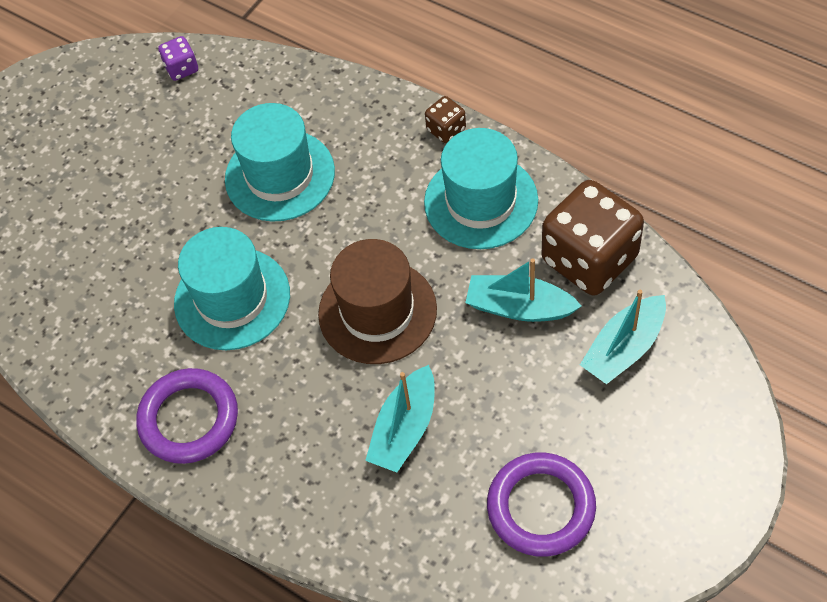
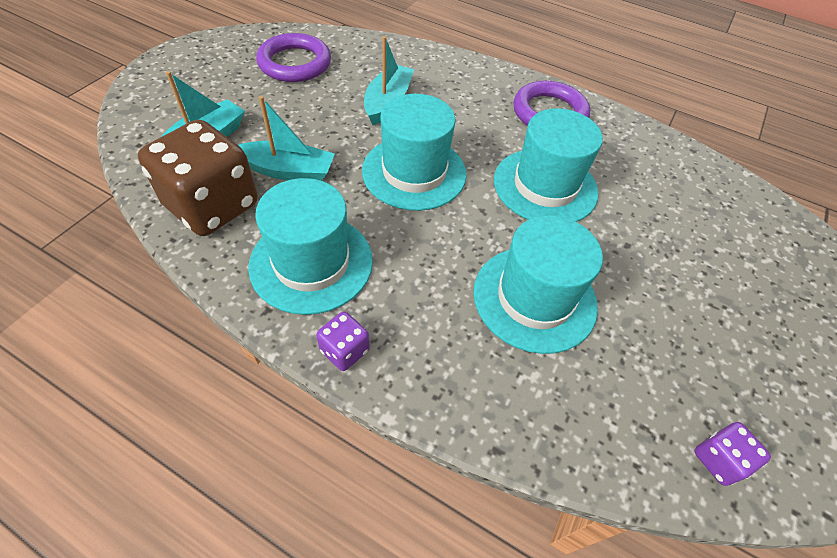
camera: 165 degrees right, 5 degrees down
(377, 311) = (414, 172): brown hat -> turquoise hat
(446, 129) = (344, 350): brown dice -> purple dice

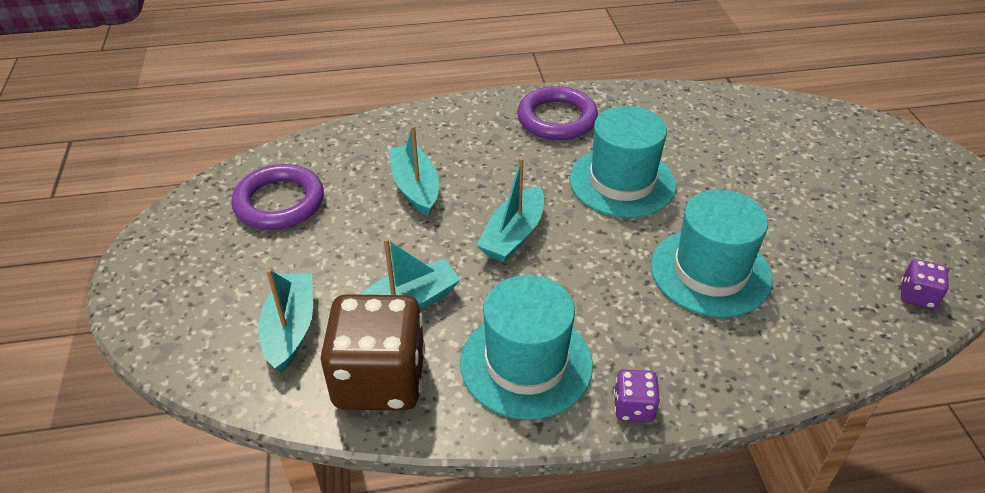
camera: 35 degrees left, 10 degrees down
(414, 172) = (513, 235): turquoise hat -> turquoise boat

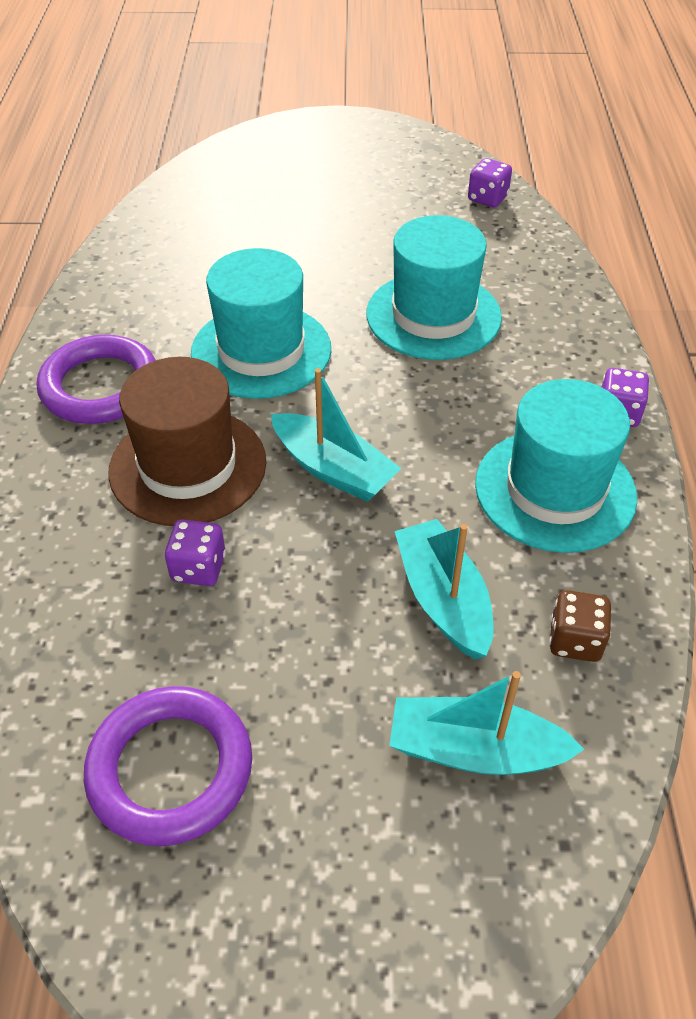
camera: 80 degrees left, 5 degrees up
(379, 379) = (575, 640): brown dice -> brown dice, size x0.44
(415, 188) = (198, 568): turquoise boat -> purple dice
(497, 168) = (188, 466): none -> brown hat

